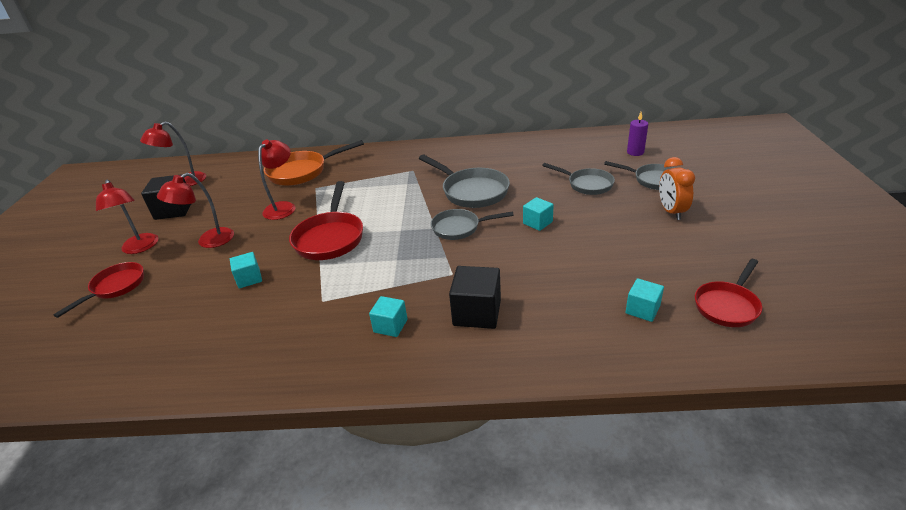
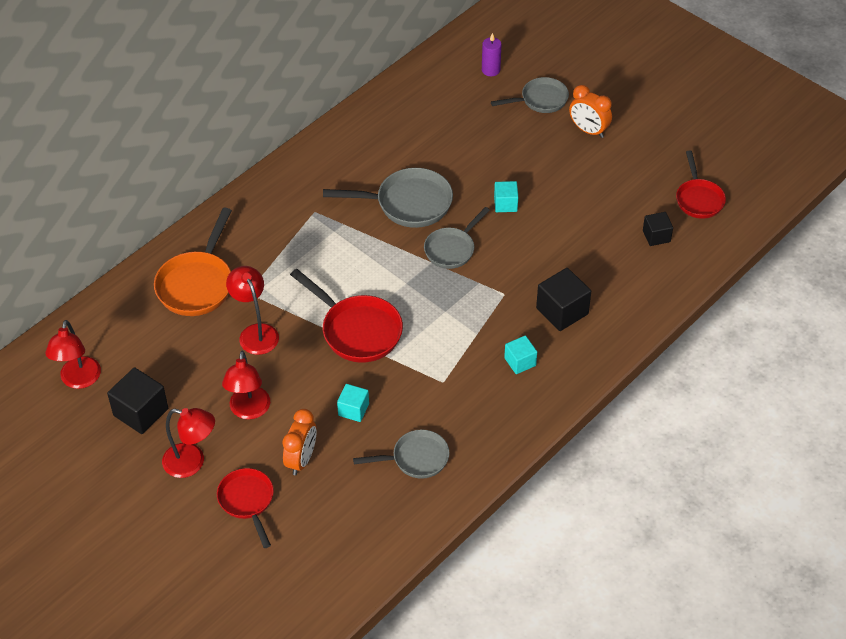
camera: 50 degrees left, 15 degrees up
(176, 286) = (301, 459): none -> orange clock
(587, 184) = (495, 136): grey pan -> grey pan (416, 458)
(642, 310) = (656, 236): turquoise cube -> black cube

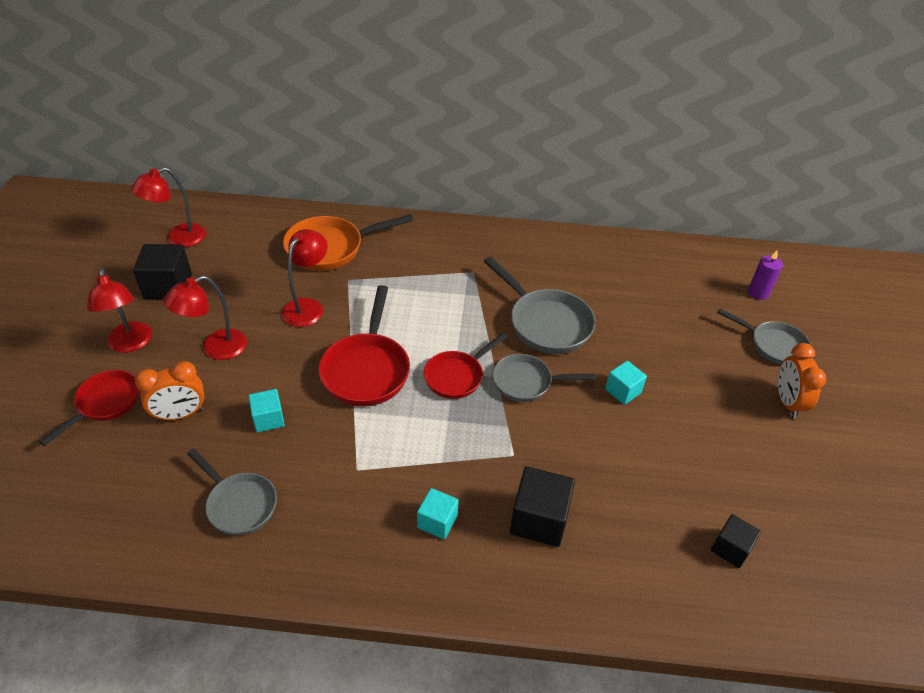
camera: 50 degrees right, 5 degrees down
(698, 199) = (828, 559): red pan -> red pan (457, 376)

